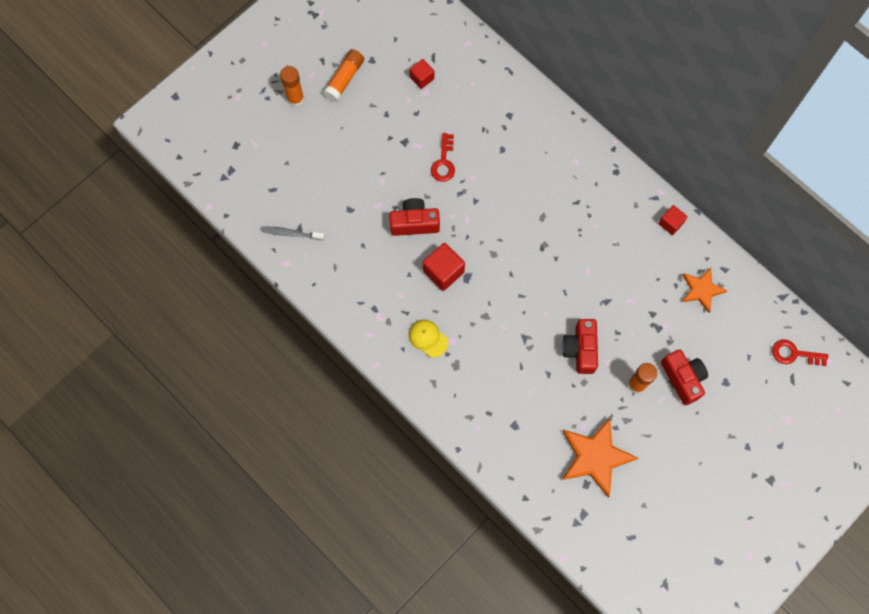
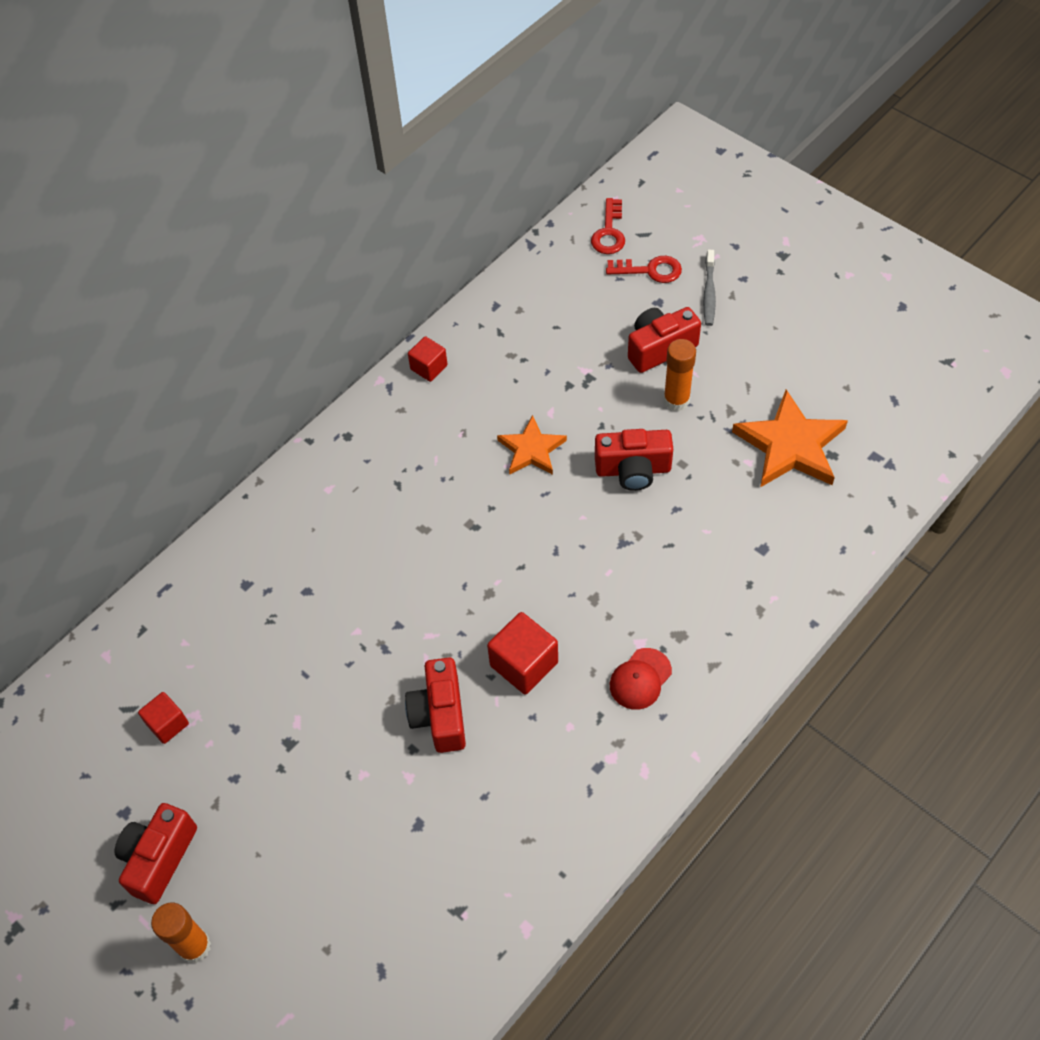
camera: 90 degrees left, 15 degrees down
(291, 233) = (468, 925): grey toothbrush -> grey toothbrush (709, 293)
(344, 79) = (159, 858): orange glue stick -> red camera
(428, 338) = (640, 679): yellow cap -> red cap
(444, 162) = (328, 677): red key -> red key (650, 270)
(701, 290) = (528, 330): orange star -> orange star (531, 449)

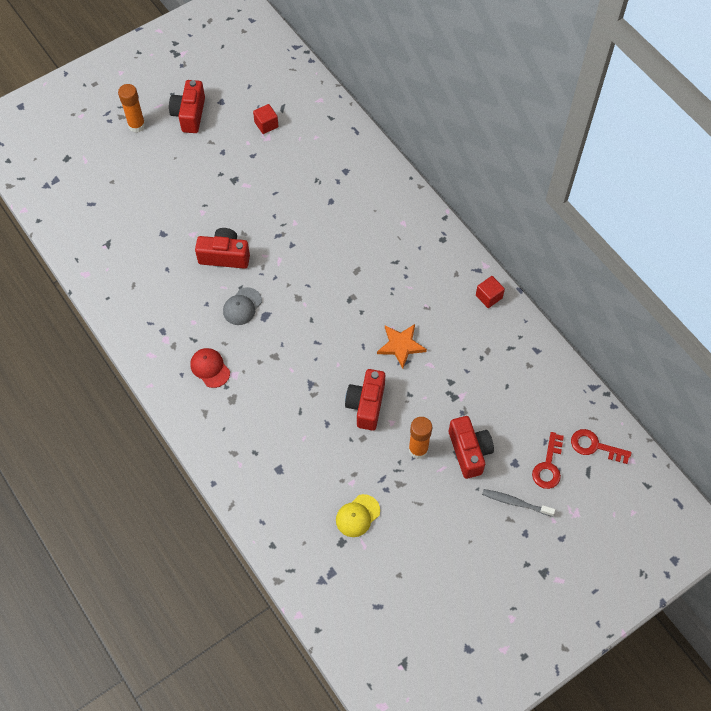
camera: 100 degrees right, 5 degrees up
(159, 858) = (189, 114): red camera -> red camera turned 120 degrees counterclockwise
(524, 664) = (242, 306): red cube -> grey cap
(790, 445) = (357, 516): orange star -> yellow cap

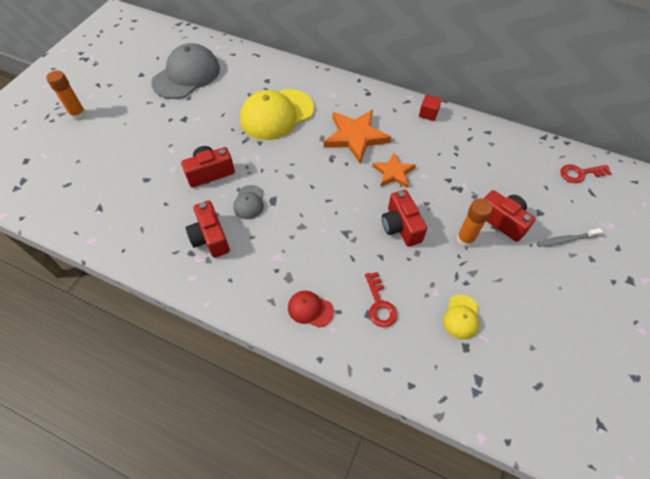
camera: 30 degrees left, 5 degrees down
(189, 114) = (120, 91): red camera -> red camera (210, 238)
(210, 368) = (252, 262): red cap -> red cap (310, 309)
(266, 124) = (186, 75): red cube -> grey cap
(329, 219) = (276, 114): none -> yellow cap
(391, 286) = (355, 137): none -> orange star
(548, 466) = (563, 202): red key -> red key (379, 304)

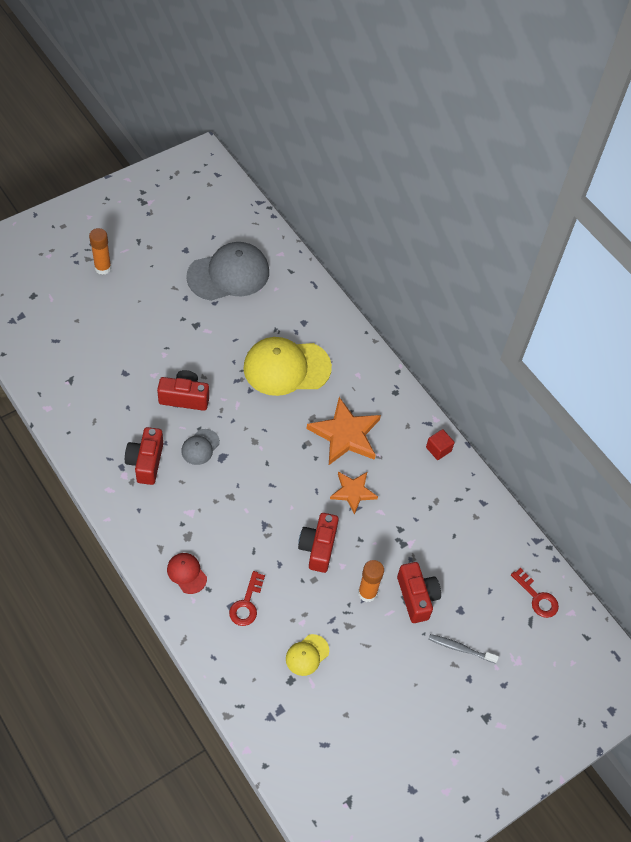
camera: 25 degrees right, 0 degrees up
(580, 173) = (537, 597): red key -> red key turned 150 degrees counterclockwise

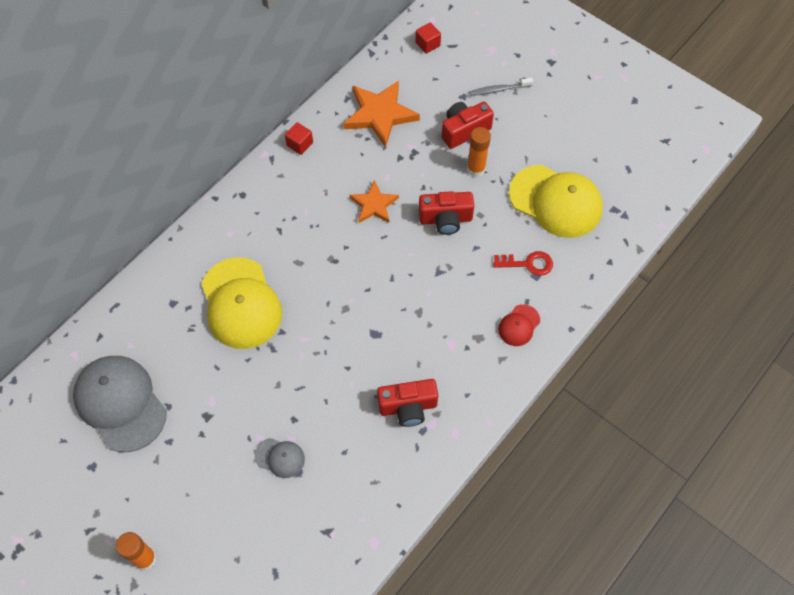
camera: 100 degrees left, 5 degrees up
(184, 397) = (312, 395): red camera -> none
(200, 447) = (370, 359): grey cap -> grey cap (280, 457)
(307, 655) = (556, 201): yellow cap -> yellow cap, size x2.15
(345, 434) = (309, 227): orange star -> orange star (380, 114)
(460, 648) = (499, 90): grey toothbrush -> grey toothbrush turned 75 degrees clockwise
(537, 597) = (427, 44): red key -> red cube

